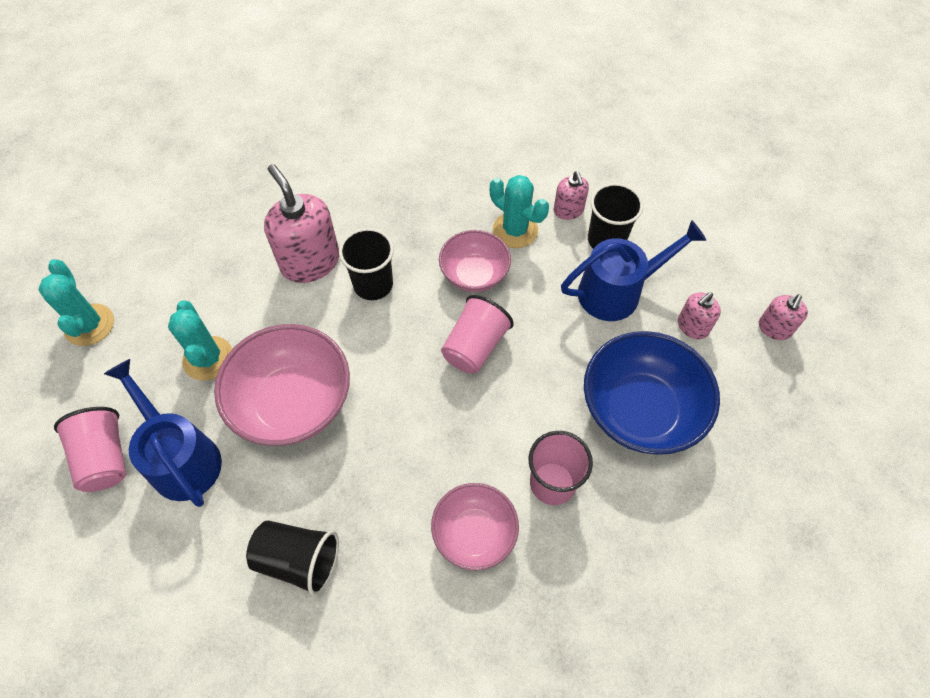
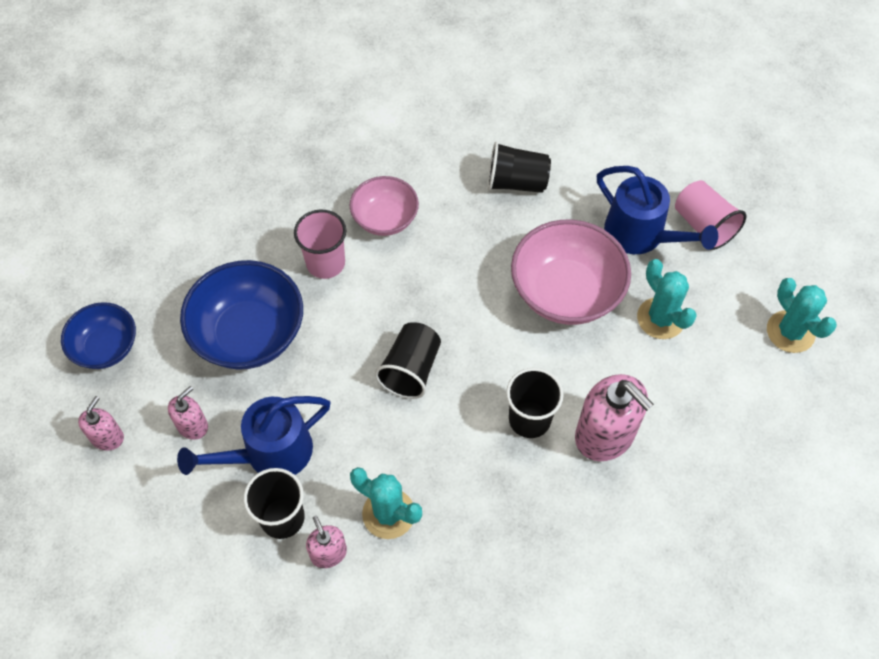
camera: 170 degrees right, 0 degrees up
(474, 274) = (425, 449): pink bowl -> none
(475, 347) = (411, 369): pink cup -> black cup
(795, 420) = (106, 347): none -> blue bowl

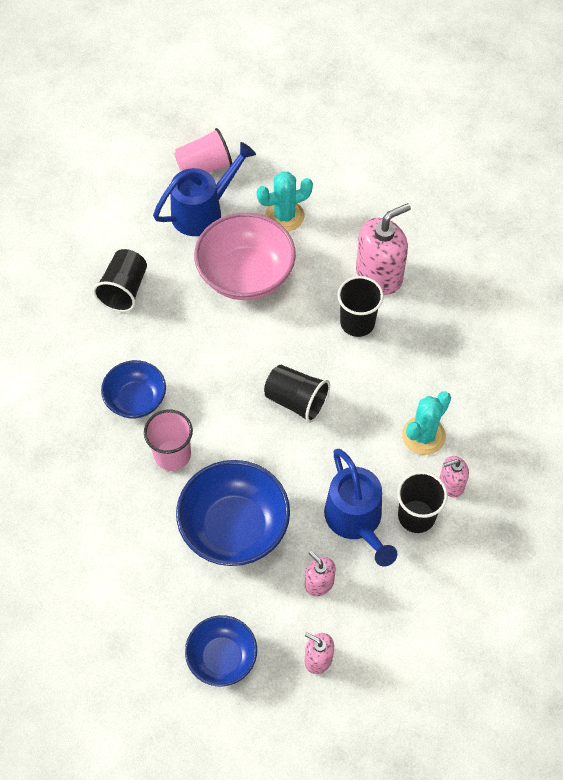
camera: 80 degrees left, 0 degrees up
(385, 219) = (136, 399): pink bowl -> blue bowl
(790, 332) = (313, 137): turquoise cactus -> none

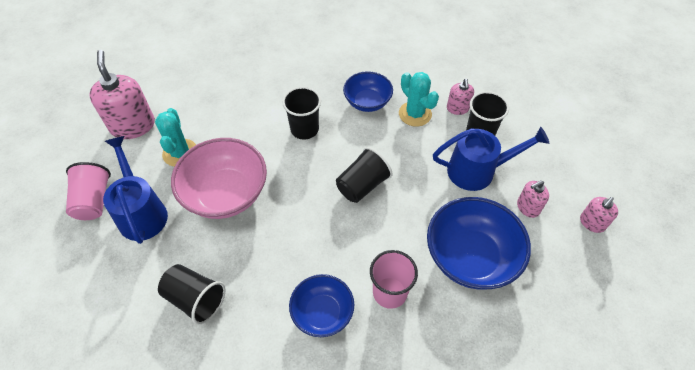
camera: 75 degrees left, 5 degrees down
(222, 658) = (590, 293): blue bowl -> blue bowl (367, 102)
(379, 275) = (267, 106): pink soap dispenser -> pink soap dispenser (133, 126)

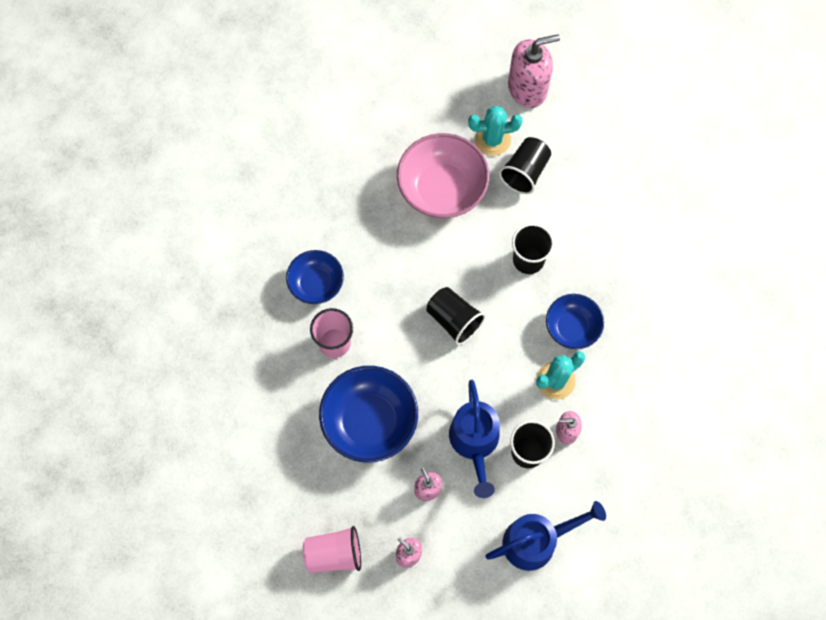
camera: 90 degrees right, 15 degrees up
(94, 201) = (433, 73): pink cup -> pink cup (334, 554)
(141, 212) = (421, 117): blue watering can -> blue watering can (537, 540)
(195, 299) = (332, 177): black cup -> black cup (525, 172)

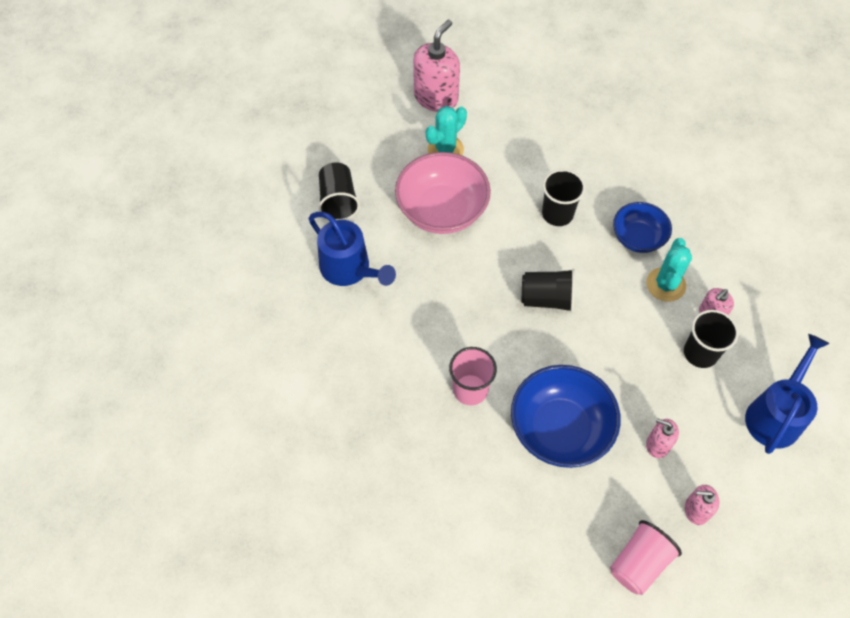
camera: 40 degrees left, 10 degrees down
(316, 284) = (410, 355): blue bowl -> none
(475, 443) = (656, 378): blue watering can -> blue watering can (350, 269)
(525, 172) = (492, 155): black cup -> black cup (338, 201)

